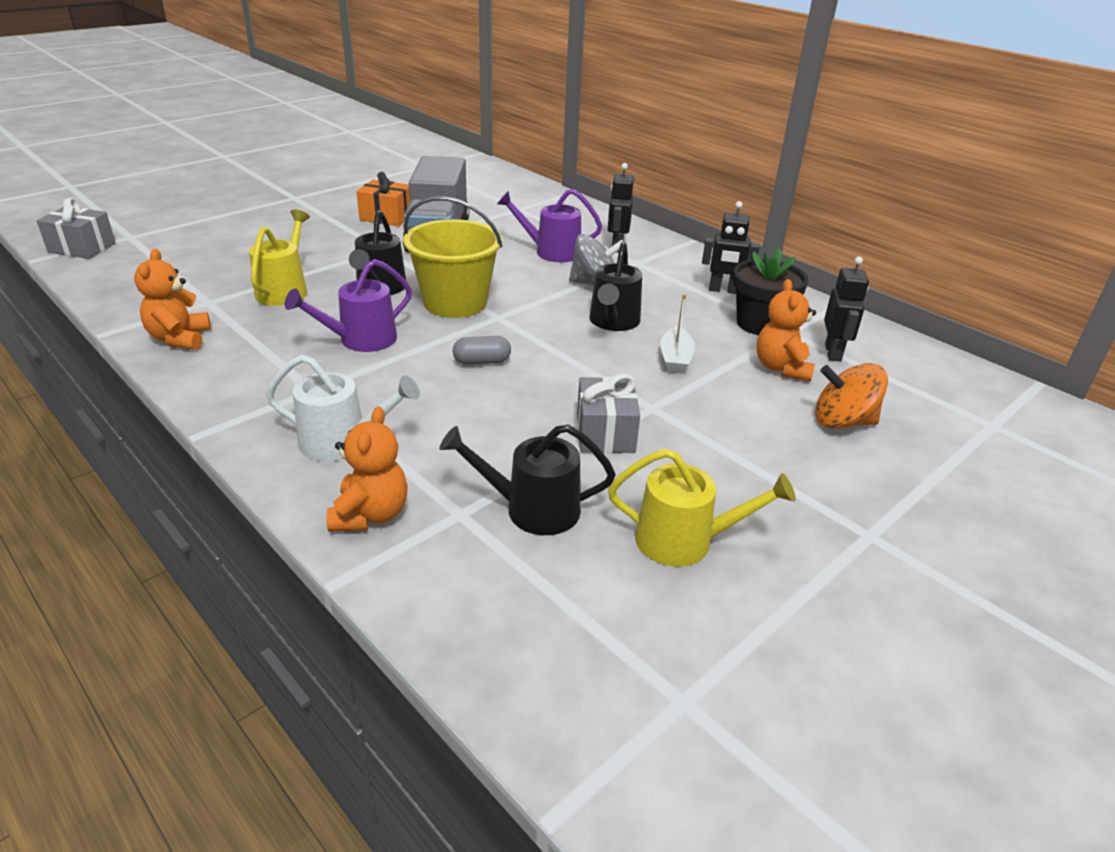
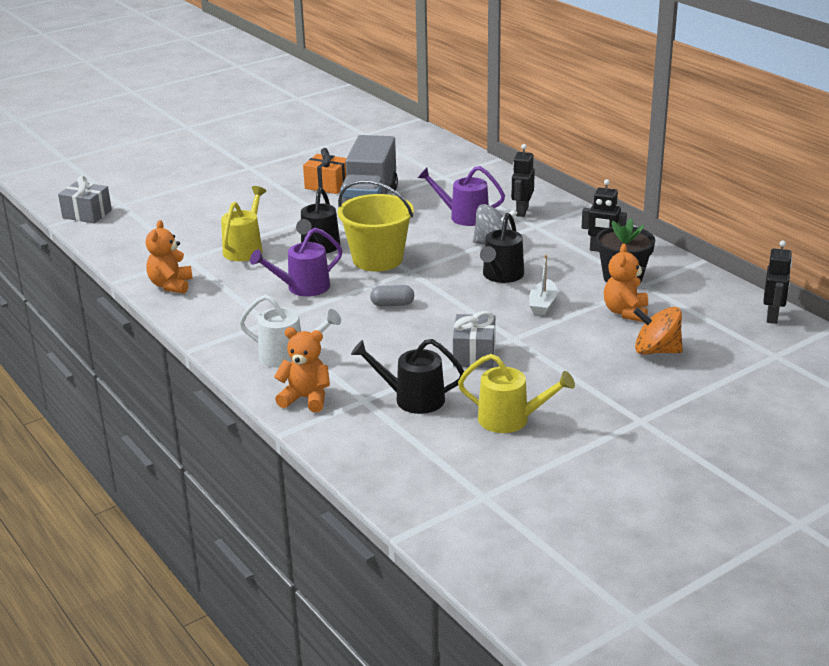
camera: 10 degrees right, 5 degrees down
(370, 514) = (306, 398): orange teddy bear -> orange teddy bear turned 90 degrees counterclockwise
(833, 353) = (673, 301): black robot -> black robot (772, 317)

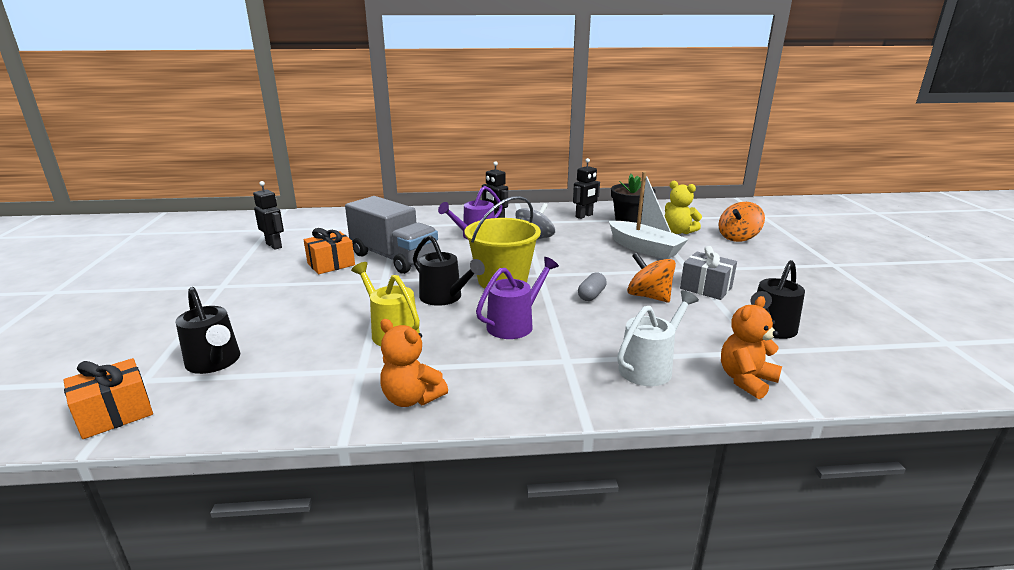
camera: 60 degrees left, 5 degrees down
(87, 214) = (115, 414): grey gift -> orange gift
(303, 287) = (514, 324): purple watering can -> purple watering can turned 135 degrees counterclockwise
(420, 330) = (648, 296): none -> orange spinning top
(501, 275) = (586, 249): black watering can -> black watering can (215, 362)
(510, 419) = (819, 302): yellow watering can -> none
(542, 304) = (644, 249): white boat -> white boat, size x1.81
(625, 312) = (678, 232): orange teddy bear -> yellow teddy bear
(772, 317) = (714, 205): black robot -> black robot (274, 245)

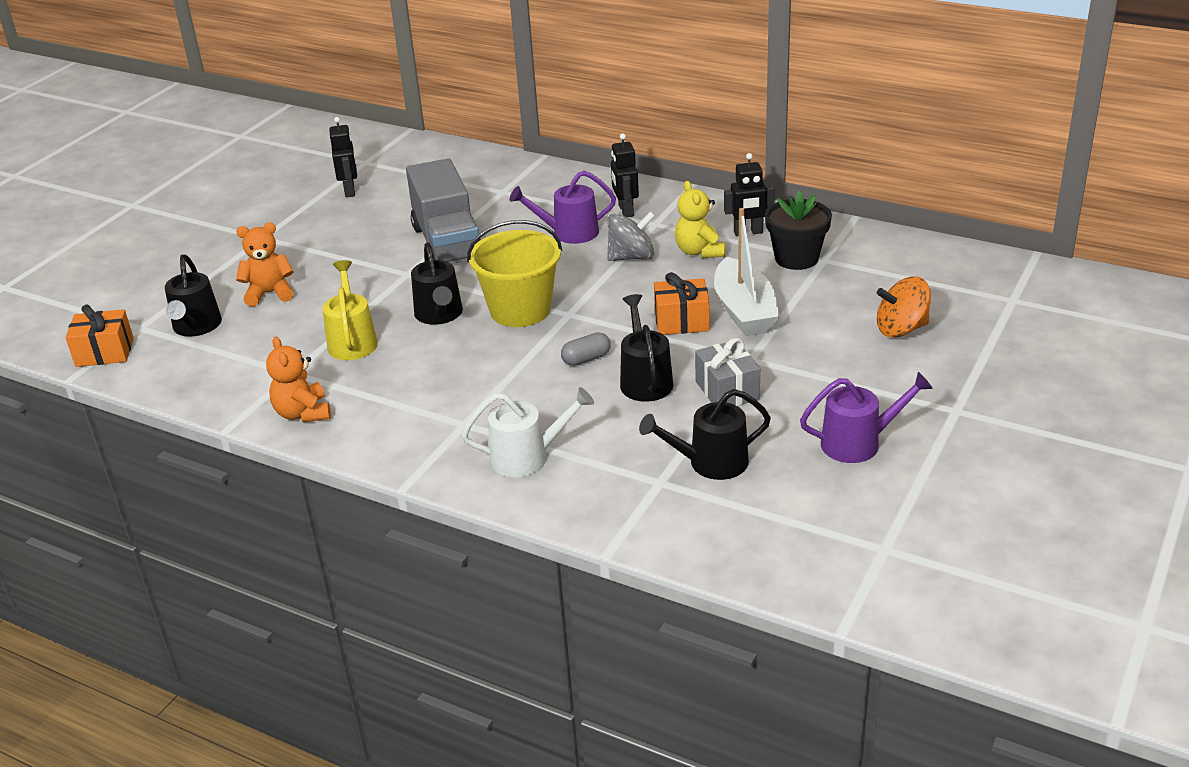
camera: 35 degrees right, 10 degrees up
(331, 264) = (379, 236): orange gift -> orange gift (681, 321)
(514, 324) = (466, 369): purple watering can -> purple watering can (858, 443)
(648, 296) = (645, 380): orange spinning top -> black watering can
(678, 232) = (834, 295): yellow teddy bear -> yellow teddy bear (699, 251)
(746, 380) = (595, 502): orange teddy bear -> orange teddy bear (270, 293)

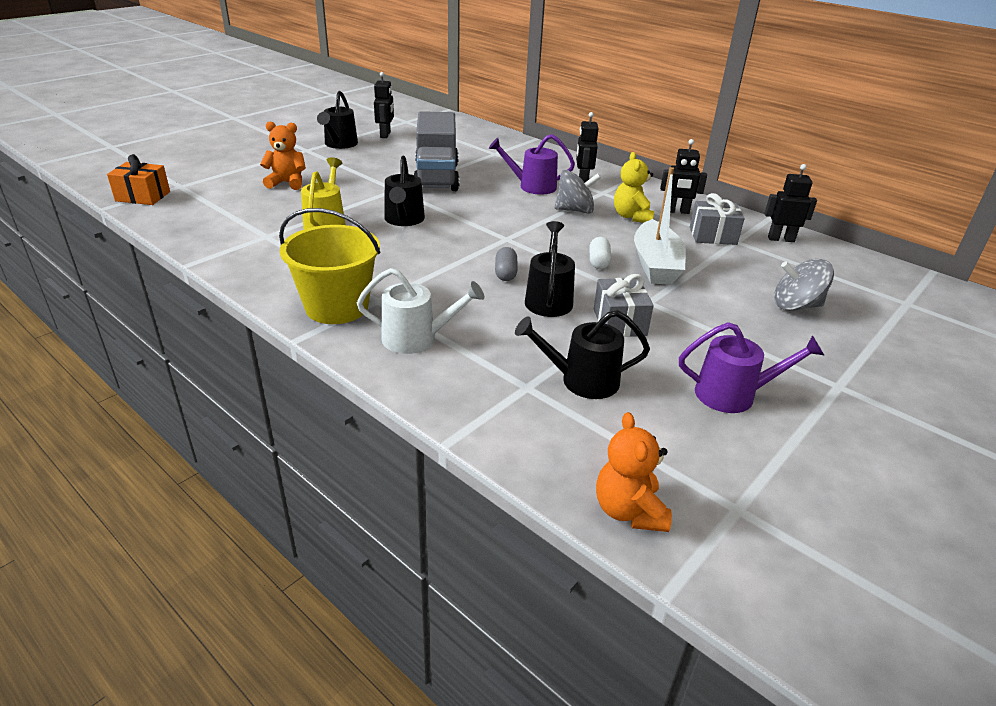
camera: 10 degrees right, 0 degrees up
(196, 327) = (219, 193): black watering can -> black watering can (339, 144)
(303, 413) = (254, 265): orange teddy bear -> orange teddy bear (629, 511)
(520, 310) = (469, 228): yellow bucket -> yellow bucket (337, 307)
(586, 359) = (505, 273): grey capsule -> grey capsule turned 75 degrees counterclockwise
(681, 321) = (598, 262): orange gift -> white capsule
(796, 258) = (713, 236): black flower pot -> grey gift
(871, 246) = (781, 239): none -> black robot
(901, 329) = (796, 305): orange spinning top -> grey spinning top

